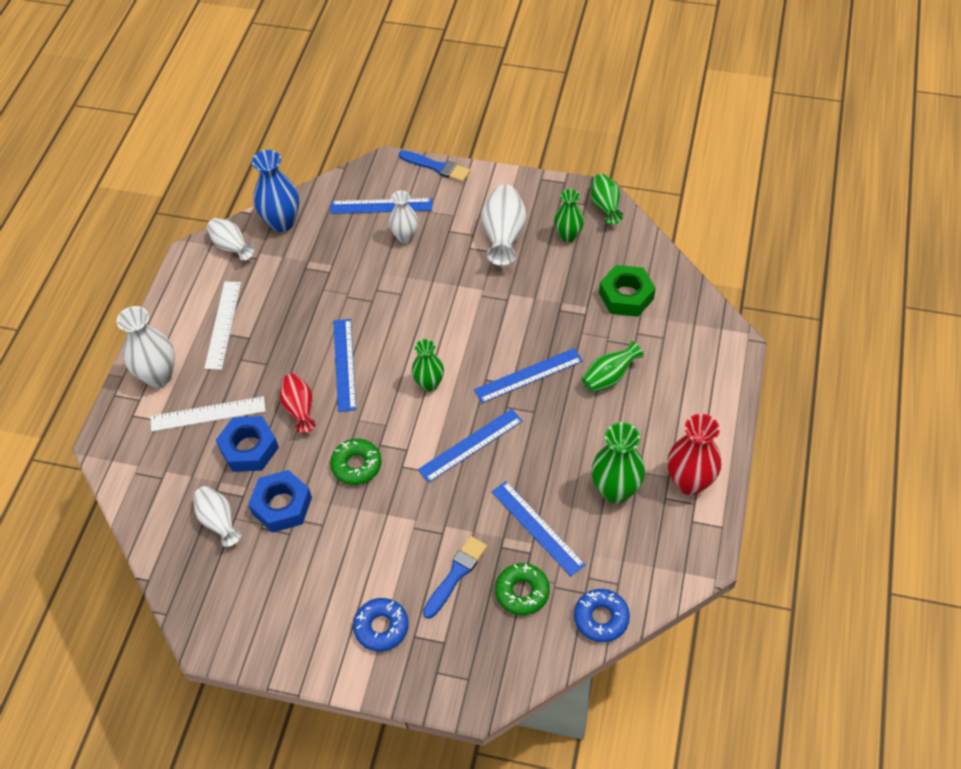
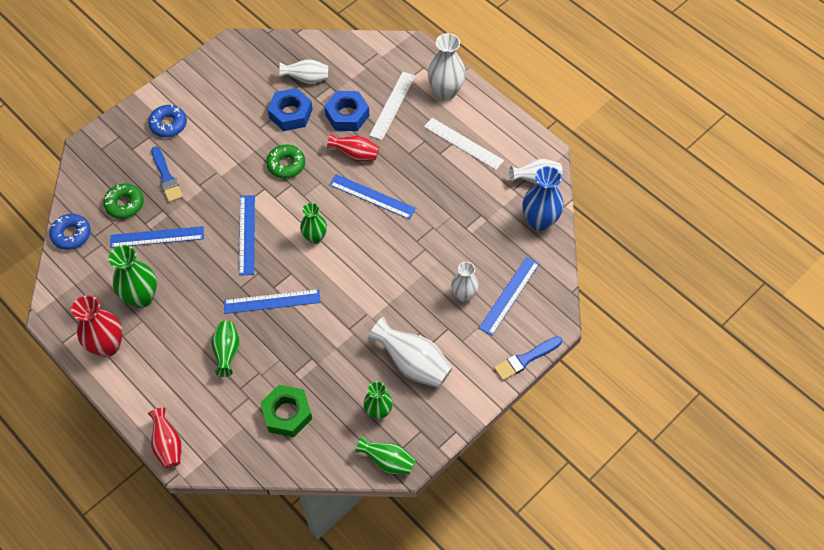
camera: 120 degrees right, 5 degrees up
(528, 375) = (272, 301): blue ruler -> blue ruler turned 75 degrees clockwise
(733, 364) = (168, 445): none -> red vase

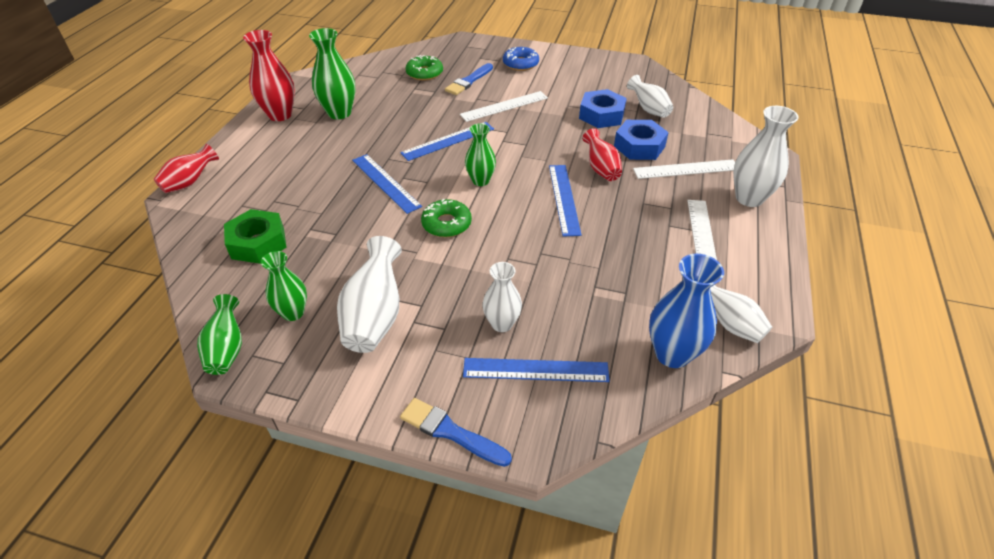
camera: 60 degrees right, 15 degrees down
(71, 234) = (376, 62): blue donut -> none
(157, 237) = (406, 98): blue ruler -> none
(226, 171) = (504, 106): none -> white ruler
(227, 352) = (310, 178): green vase -> none
(286, 164) = (544, 133): green donut -> green donut (446, 224)

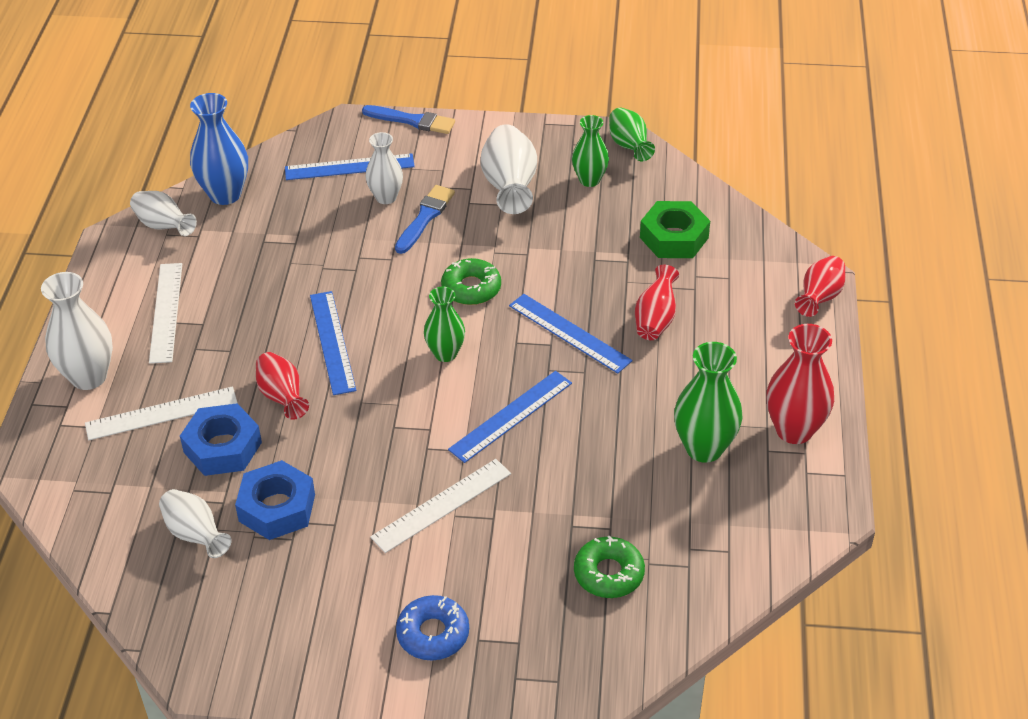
camera: 170 degrees right, 0 degrees up
(318, 183) = (655, 319): none -> red vase
(469, 81) = (519, 562): blue brush -> blue brush (425, 217)

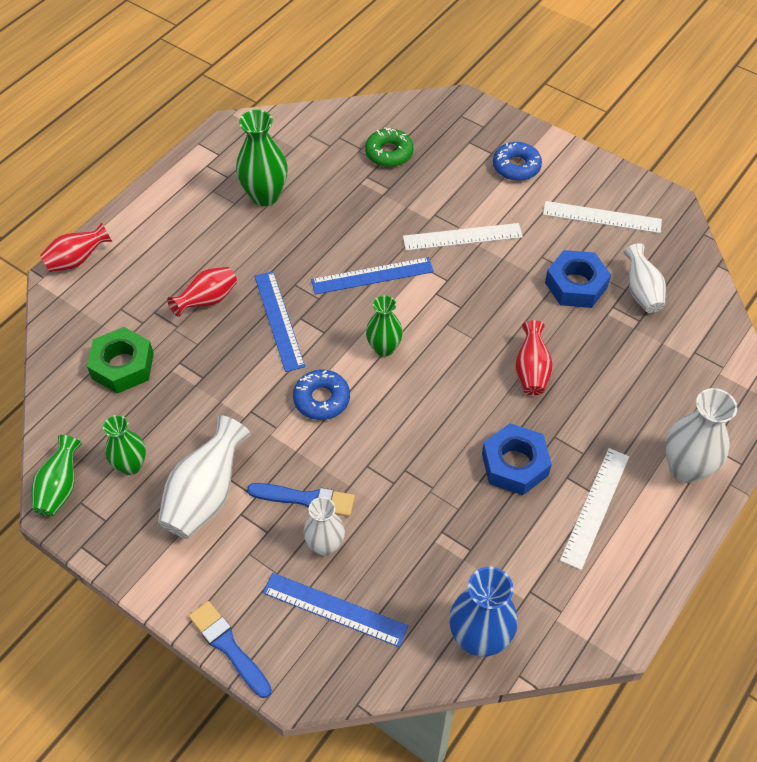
camera: 150 degrees left, 10 degrees up
(161, 413) = (634, 401): white ruler -> white ruler (602, 217)
(163, 226) = (560, 624): white vase -> none
(222, 447) = (596, 349): blue nut -> blue nut (514, 464)
(332, 342) = (466, 403): blue ruler -> none
(425, 217) = (306, 499): blue brush -> blue brush turned 135 degrees counterclockwise
(471, 288) = (321, 399): green donut -> blue donut
(794, 430) = (198, 181): red vase -> none

